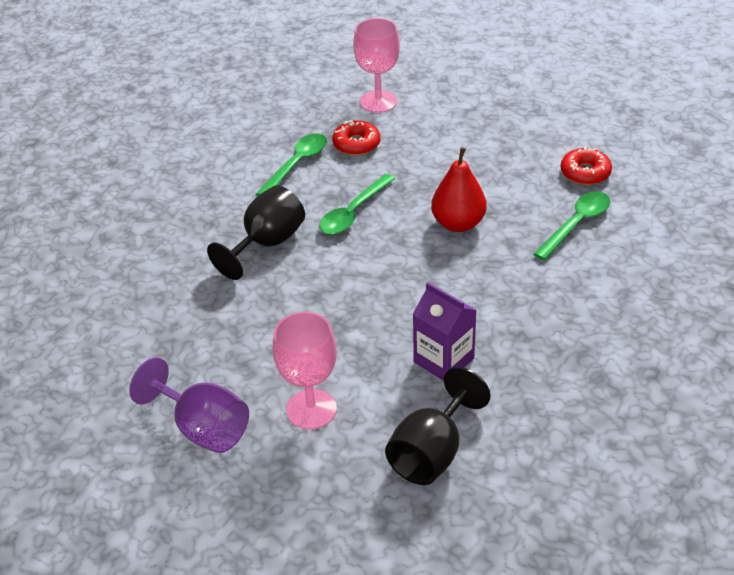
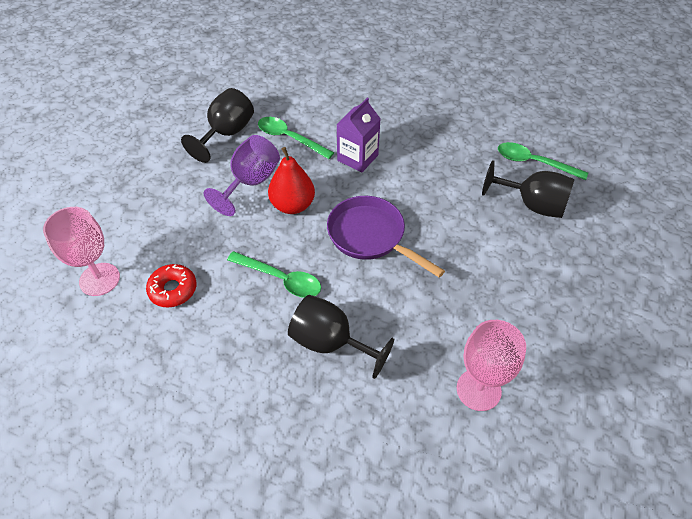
camera: 100 degrees left, 10 degrees up
(203, 428) = (562, 348): purple goblet -> purple goblet (250, 182)
(297, 164) = (204, 337): green spoon -> green spoon (533, 162)
(311, 409) = (518, 277): pink goblet -> pink goblet (478, 390)
(400, 284) = (370, 236): none -> purple pan
(443, 360) = (447, 204): purple carton -> purple carton (357, 158)
(585, 173) = (226, 133): red donut -> black goblet

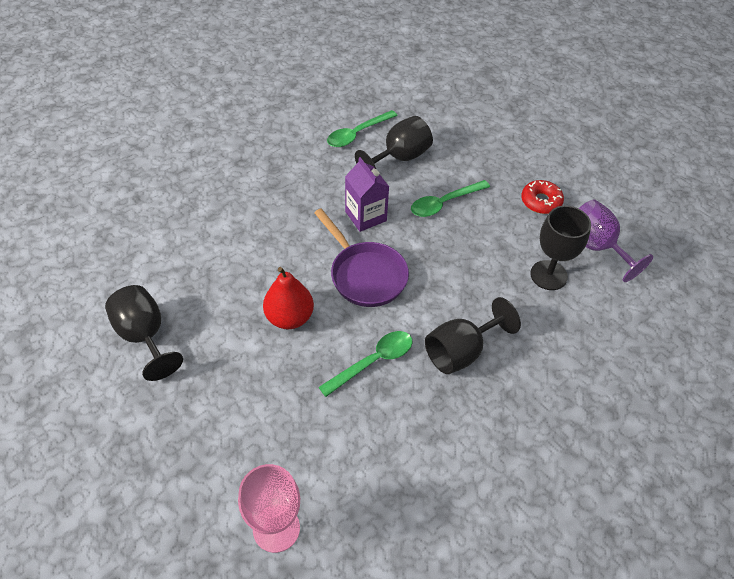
camera: 65 degrees left, 0 degrees up
(173, 289) = (332, 459): red donut -> red donut (541, 201)
(250, 182) = (234, 341): purple goblet -> purple goblet (596, 247)
(289, 138) = (196, 284): green spoon -> green spoon (444, 203)
(357, 158) = (265, 243): purple carton -> purple carton (365, 216)
(370, 236) = (365, 275): purple pan -> purple pan turned 105 degrees counterclockwise
(478, 390) = (548, 275): pink goblet -> black goblet

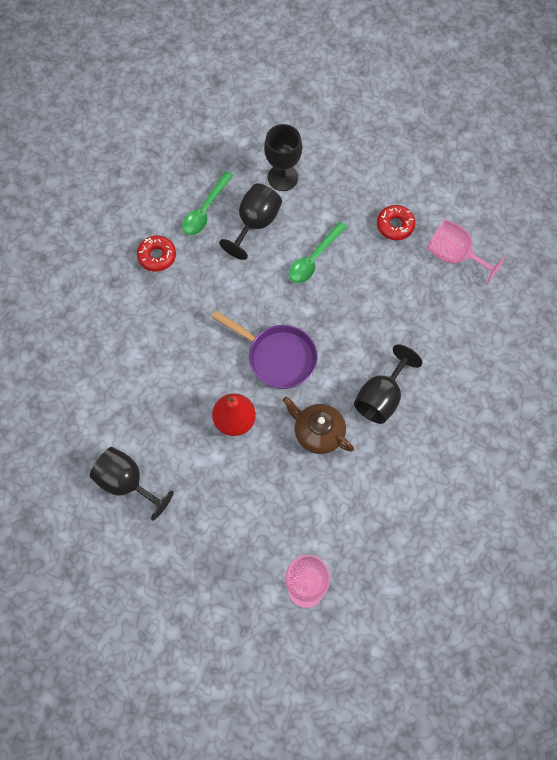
camera: 20 degrees left, 15 degrees up
(292, 154) = (157, 256): none -> red donut
(365, 216) = (252, 298): purple carton -> none
(373, 361) = (318, 433): green spoon -> brown teapot
(548, 275) = (426, 299): black goblet -> black goblet (283, 177)
(596, 247) = (455, 256): purple goblet -> pink goblet

